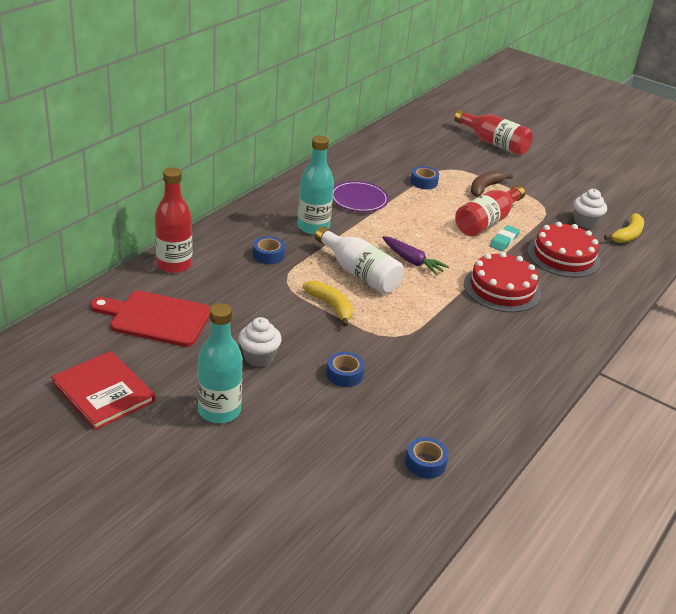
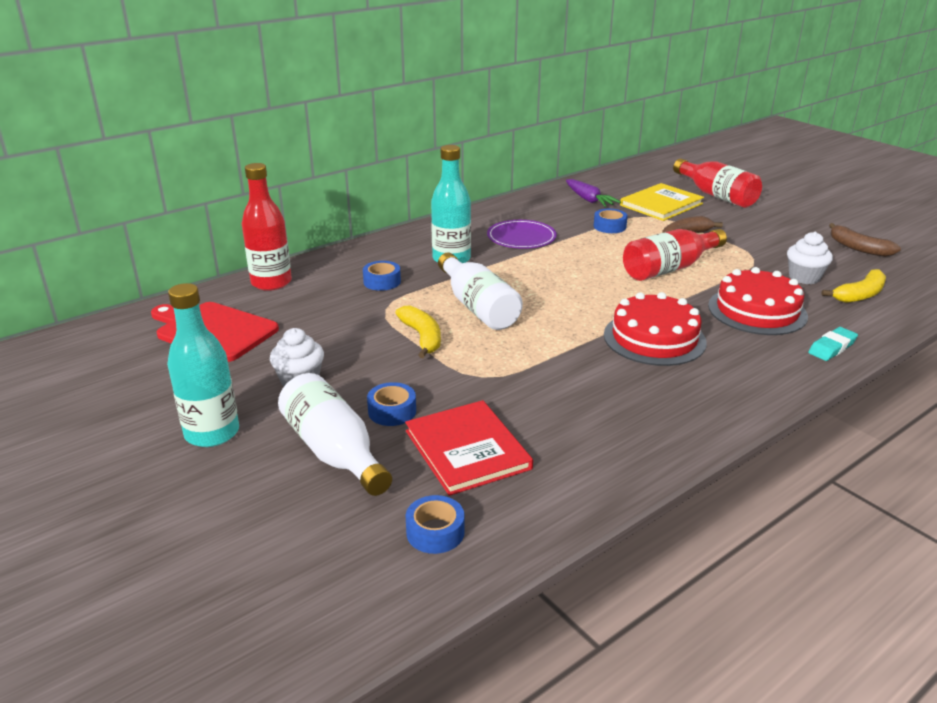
camera: 20 degrees right, 5 degrees down
(103, 392) = (98, 397): red book -> red book (467, 449)
(321, 413) = (334, 451): none -> white bottle
(412, 261) = (551, 301): purple carrot -> purple carrot (589, 200)
(454, 155) = (661, 204): none -> yellow book
(504, 241) = (682, 289): turquoise eraser -> turquoise eraser (832, 347)
(614, 190) = (858, 248): none -> brown banana

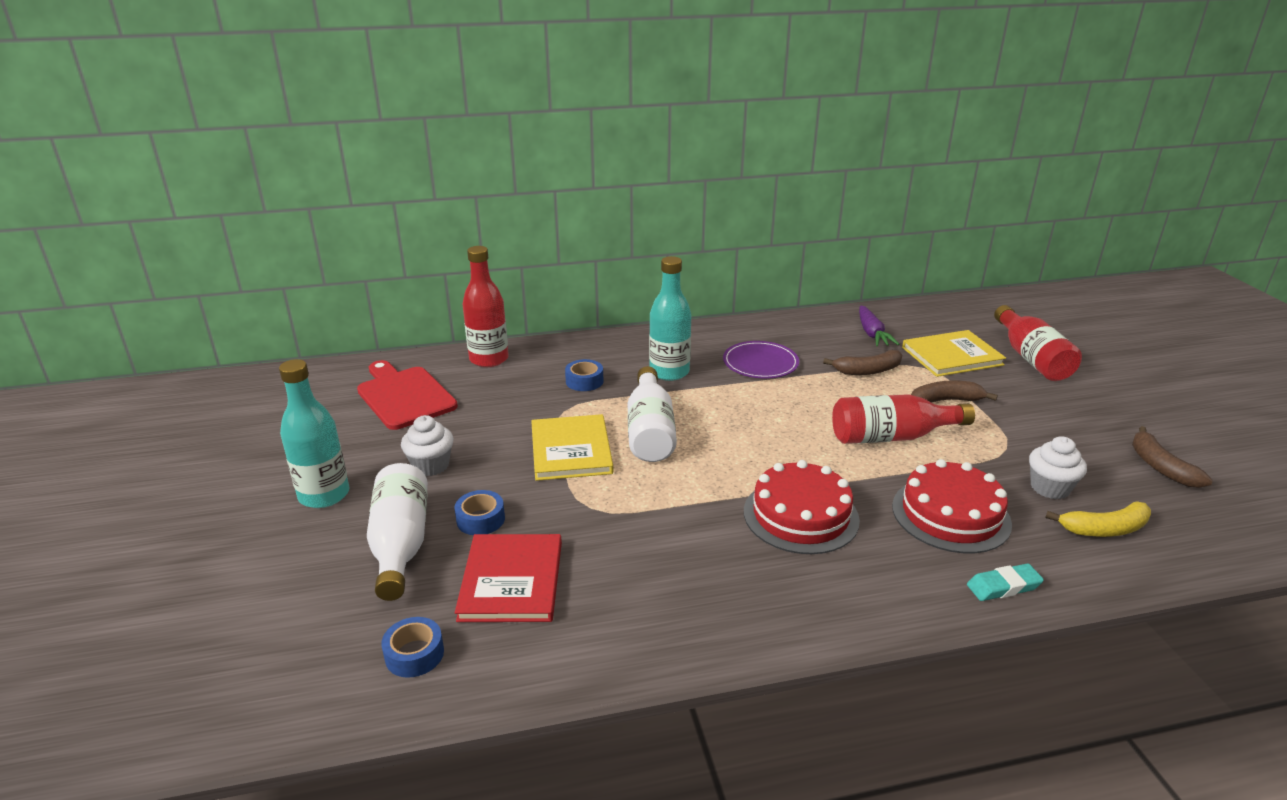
camera: 25 degrees right, 0 degrees up
(422, 337) = (571, 450): yellow banana -> yellow book
(609, 226) = (867, 370): blue tape -> brown banana

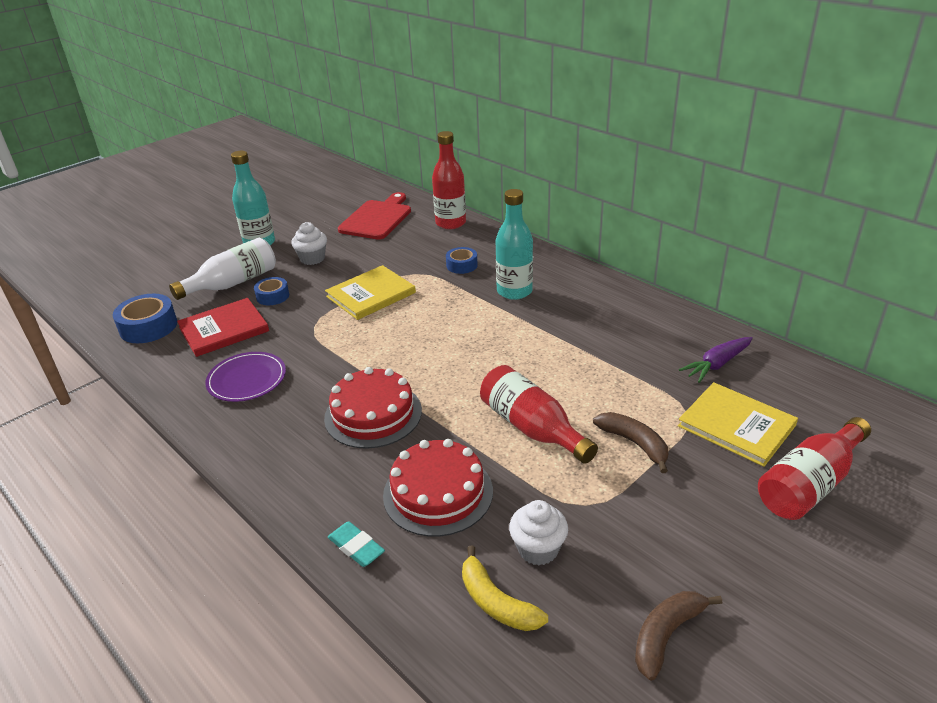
camera: 60 degrees right, 5 degrees up
(414, 654) = (148, 327): blue tape -> blue tape, size x1.63
(650, 431) = (423, 314): white bottle -> none
(760, 363) = (580, 325): purple plate -> purple plate (247, 379)
(867, 370) = (637, 382): brown banana -> none

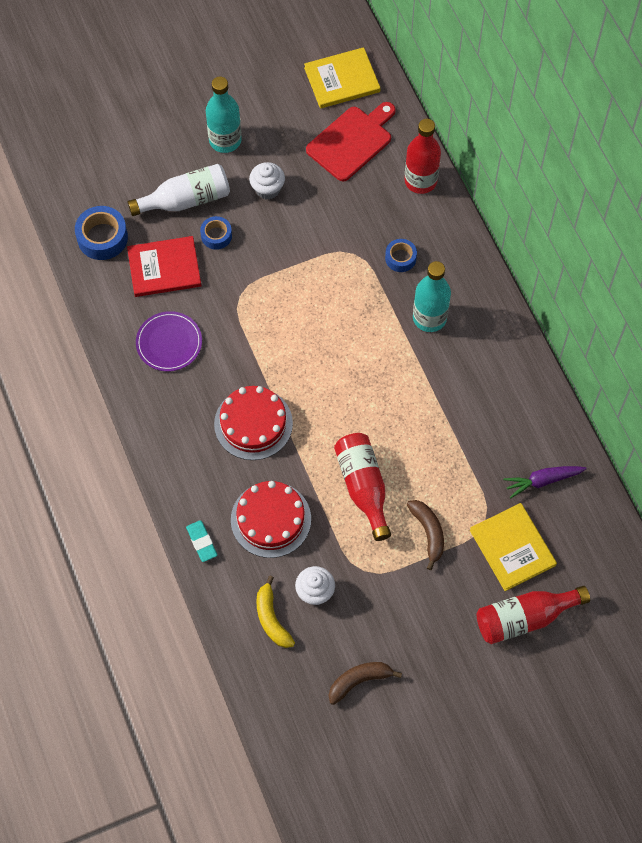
camera: 20 degrees right, 30 degrees up
(371, 295) = (302, 270): yellow book -> yellow book (342, 80)

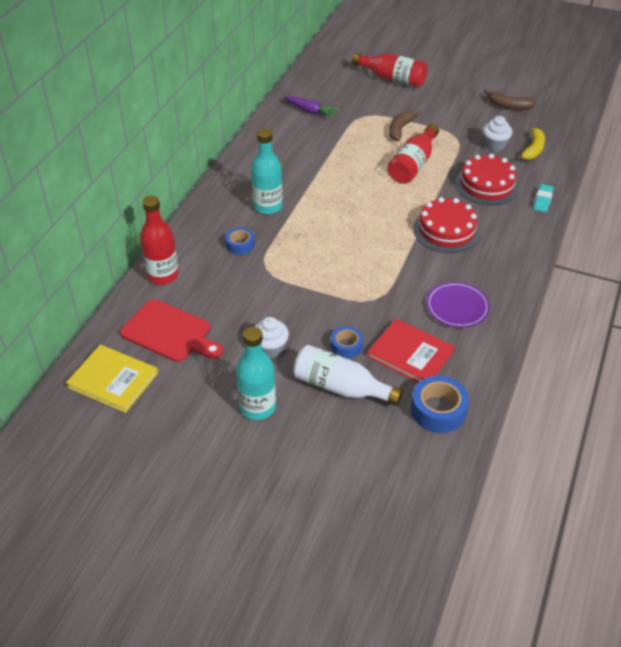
camera: 135 degrees left, 20 degrees down
(352, 141) = (169, 332): red cutting board -> red cutting board turned 150 degrees counterclockwise
(512, 548) = (363, 100): yellow book -> none

